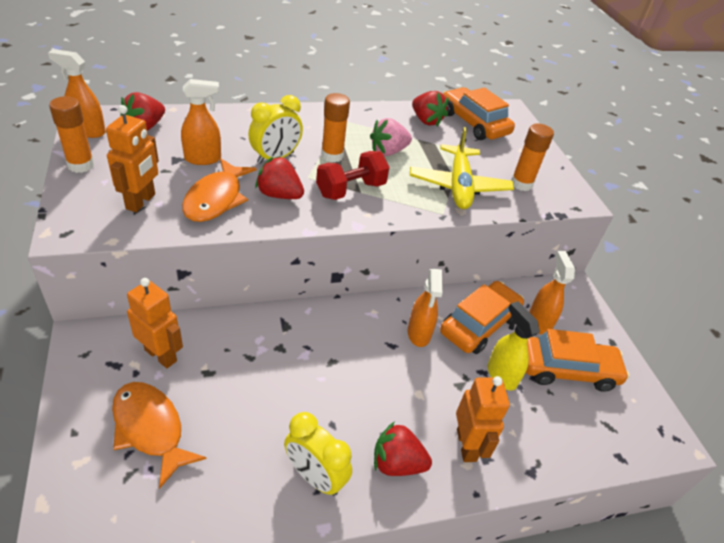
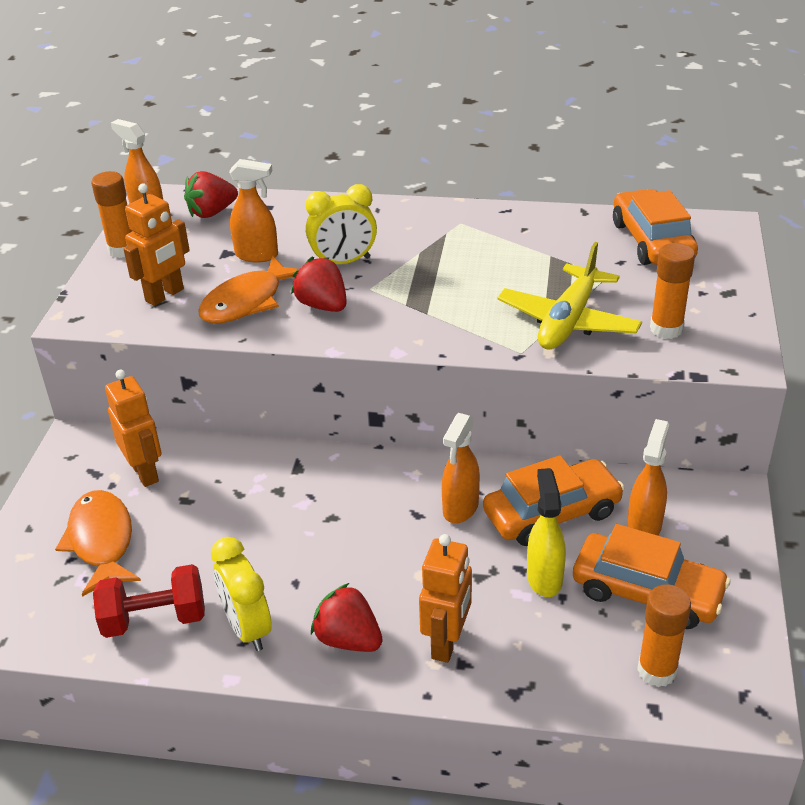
camera: 30 degrees right, 5 degrees down
(332, 156) = (417, 266): orange glue stick -> orange glue stick (657, 671)
(351, 190) = (415, 309): red dumbbell -> red dumbbell (154, 619)
(388, 151) = (497, 268): pink strawberry -> none
(426, 120) = (580, 232): red strawberry -> none

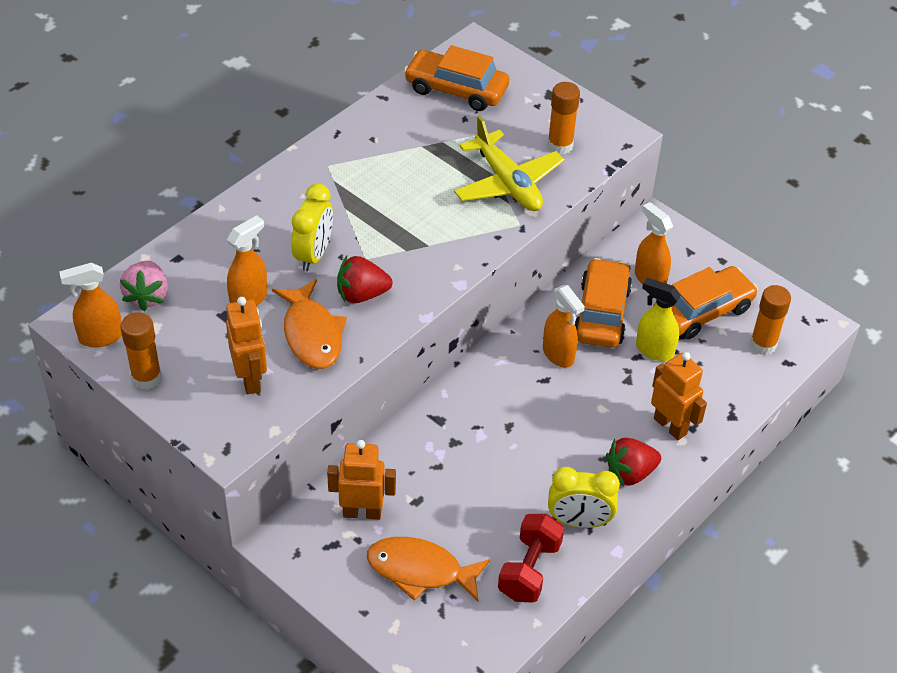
camera: 60 degrees left, 10 degrees up
(212, 212) = (147, 296): red strawberry -> pink strawberry

